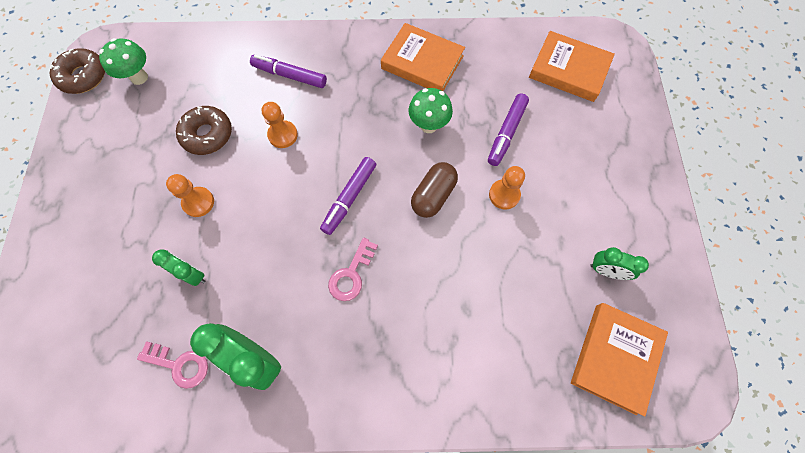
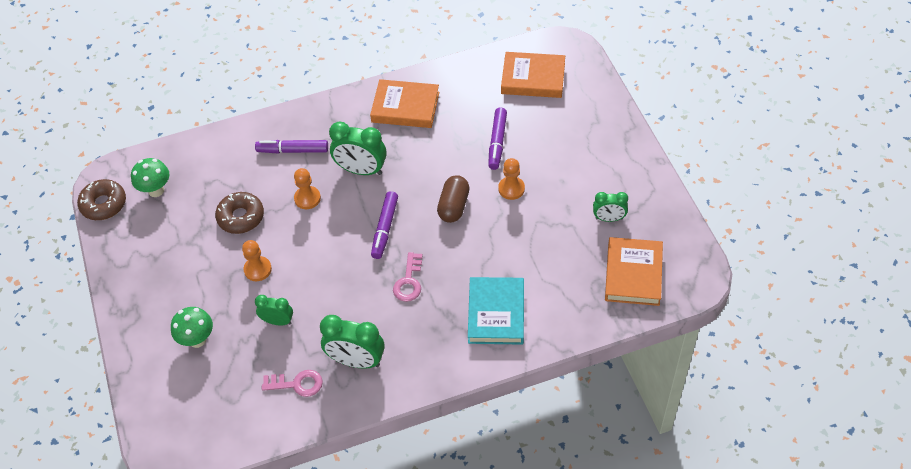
camera: 15 degrees left, 15 degrees down
(350, 120) = (361, 170): none -> green clock
(429, 125) = (430, 155): green mushroom -> green mushroom (197, 340)
(435, 353) = (496, 313): none -> turquoise book

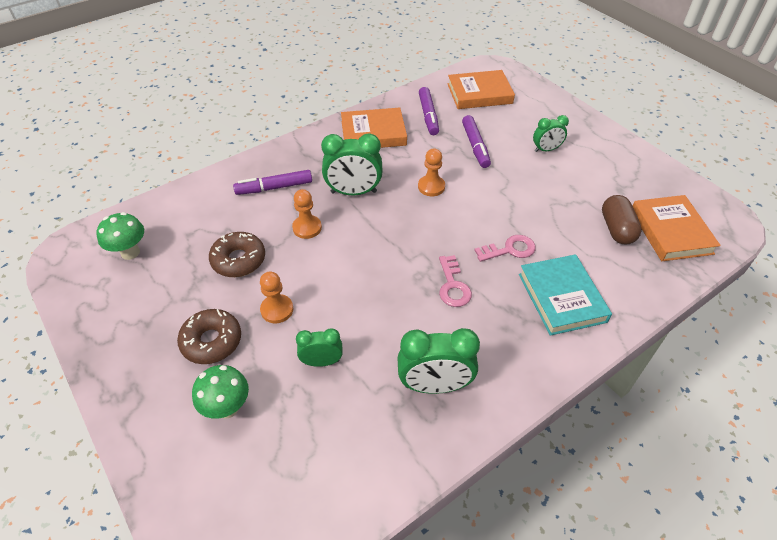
camera: 20 degrees left, 5 degrees down
(104, 204) = (68, 278): brown donut -> brown donut (211, 341)
(297, 384) = (374, 431): pink key -> pink key (509, 249)
(385, 228) = (402, 240): purple marker -> purple marker (428, 116)
(453, 206) = (463, 206): brown capsule -> brown capsule (616, 229)
(511, 189) = (510, 181): orange pawn -> orange pawn (431, 187)
(609, 218) = (616, 189): green clock -> green clock (546, 149)

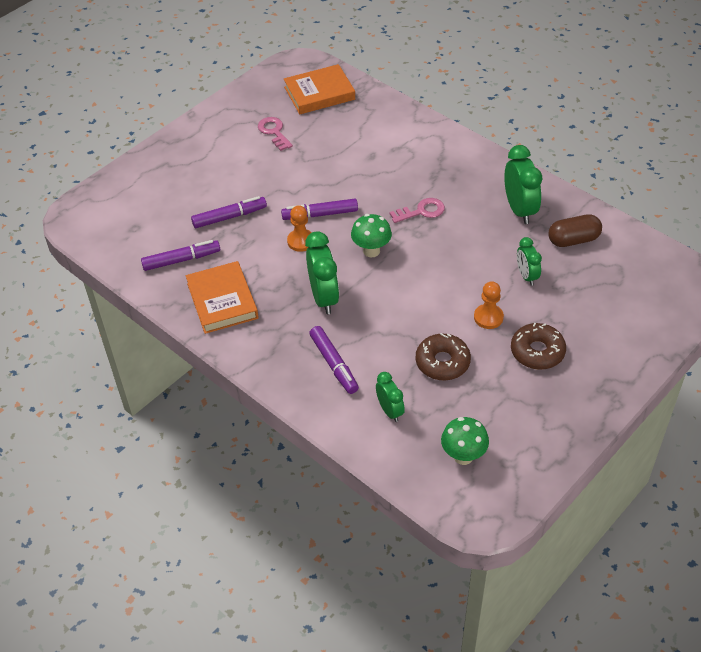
camera: 100 degrees left, 0 degrees up
(227, 408) = (590, 321): green mushroom -> green mushroom (371, 251)
(307, 228) = (384, 322): orange pawn -> none
(465, 204) = (320, 214): none -> purple marker
(479, 93) = (132, 223): orange book -> none
(509, 249) = (369, 182): pink key -> pink key (274, 132)
(546, 149) = (225, 167): green clock -> green clock (390, 411)
(561, 297) = (411, 150): turquoise book -> none
(616, 229) = (325, 122): brown capsule -> brown capsule (573, 240)

